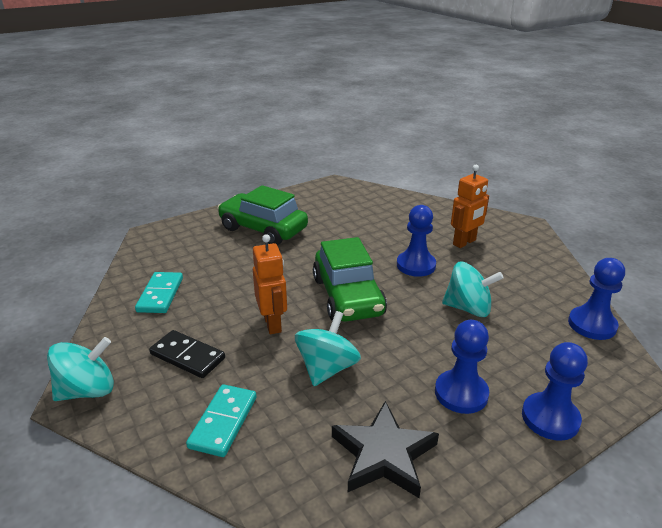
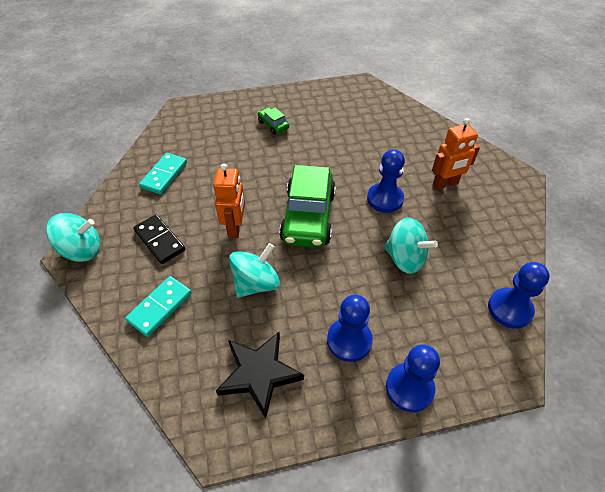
camera: 20 degrees right, 20 degrees up
(263, 229) = (273, 125): green car -> green car, size x0.45

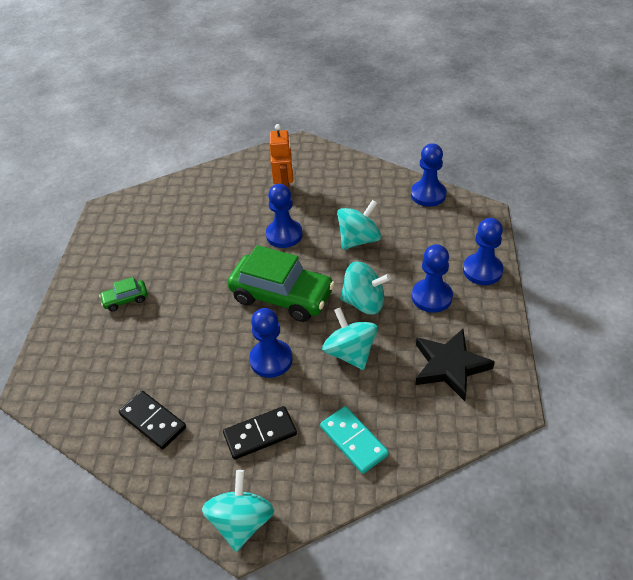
camera: 70 degrees left, 5 degrees down
(164, 175) = (152, 421): turquoise domino -> black domino
(235, 228) = (271, 360): orange robot -> blue pawn
(321, 281) = (364, 302): none -> turquoise spinning top

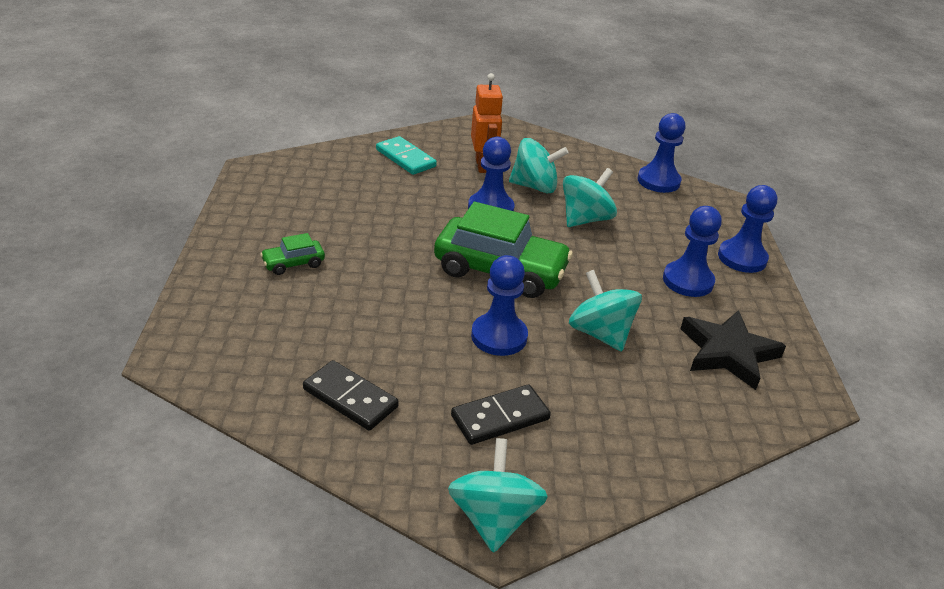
camera: 10 degrees left, 10 degrees down
(354, 441) = (625, 428): turquoise domino -> turquoise domino (406, 158)
(364, 302) = (606, 282): turquoise spinning top -> turquoise spinning top (534, 186)

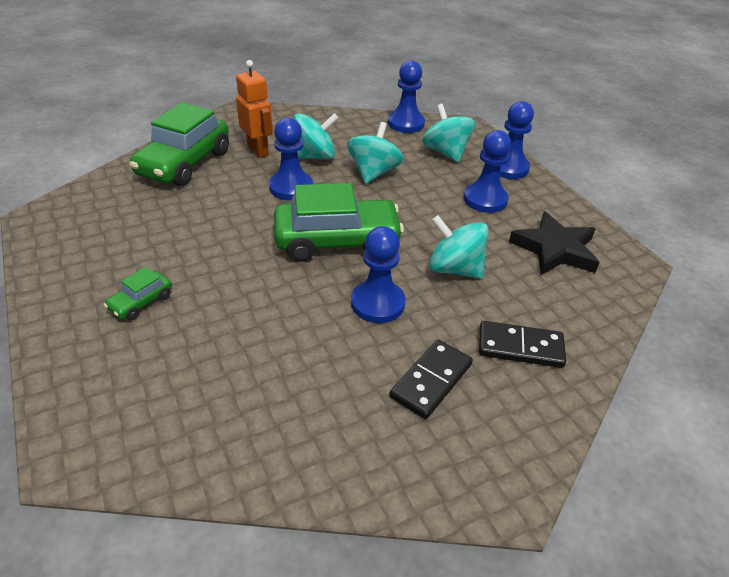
camera: 25 degrees left, 5 degrees up
(350, 398) = (287, 421): black domino -> black domino (520, 347)
(406, 158) = (184, 163): turquoise domino -> green car
(494, 518) = (494, 483): turquoise spinning top -> turquoise spinning top (445, 152)

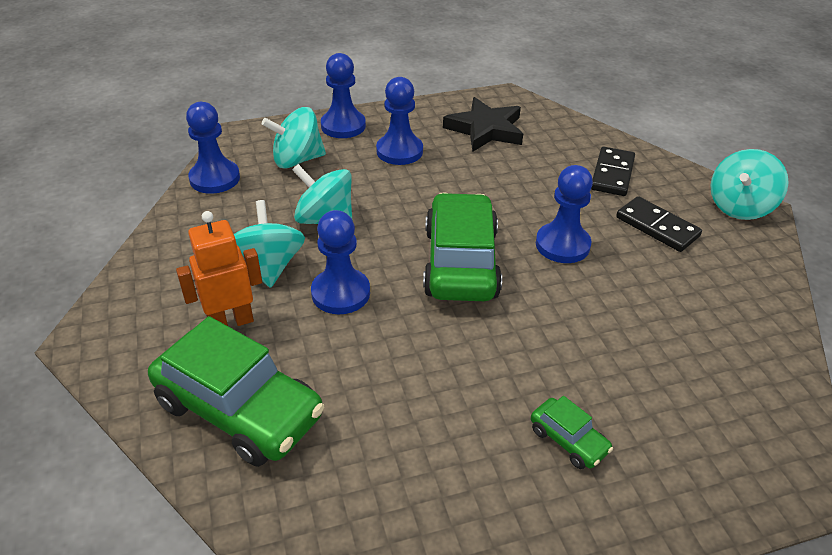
camera: 80 degrees left, 0 degrees up
(454, 269) = (511, 190): turquoise spinning top -> turquoise spinning top (739, 207)

